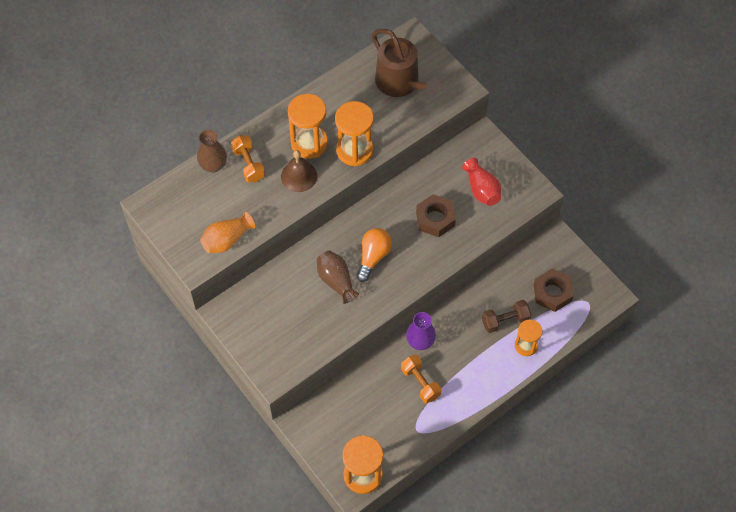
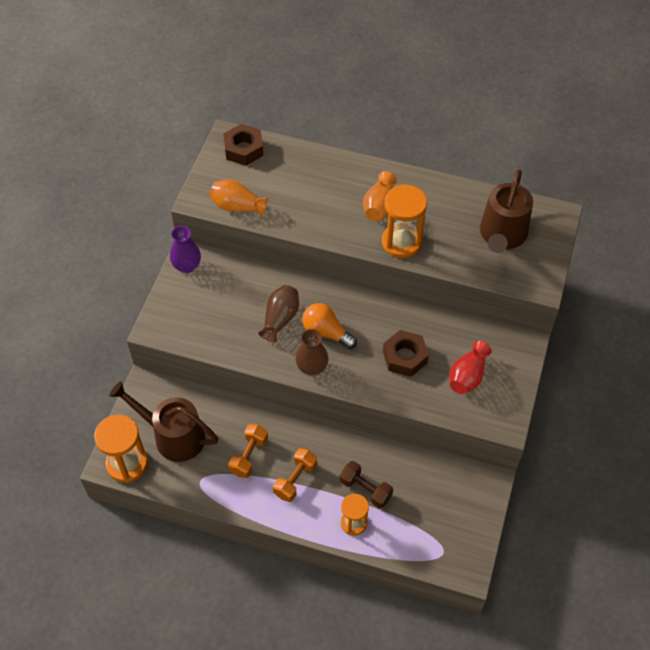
camera: 55 degrees right, 5 degrees down
(213, 165) = (300, 156): brown vase -> brown vase (312, 367)
(248, 164) = (322, 178): orange dumbbell -> orange dumbbell (295, 480)
(299, 176) = (340, 218): brown bell -> none
(309, 143) = (379, 206): orange hourglass -> orange vase
(363, 427) = (173, 436): none -> brown watering can
(373, 257) = (326, 332): orange light bulb -> orange light bulb turned 135 degrees counterclockwise
(420, 341) = (290, 431): purple vase -> purple vase (187, 266)
(552, 293) = (427, 514): brown nut -> brown nut (243, 149)

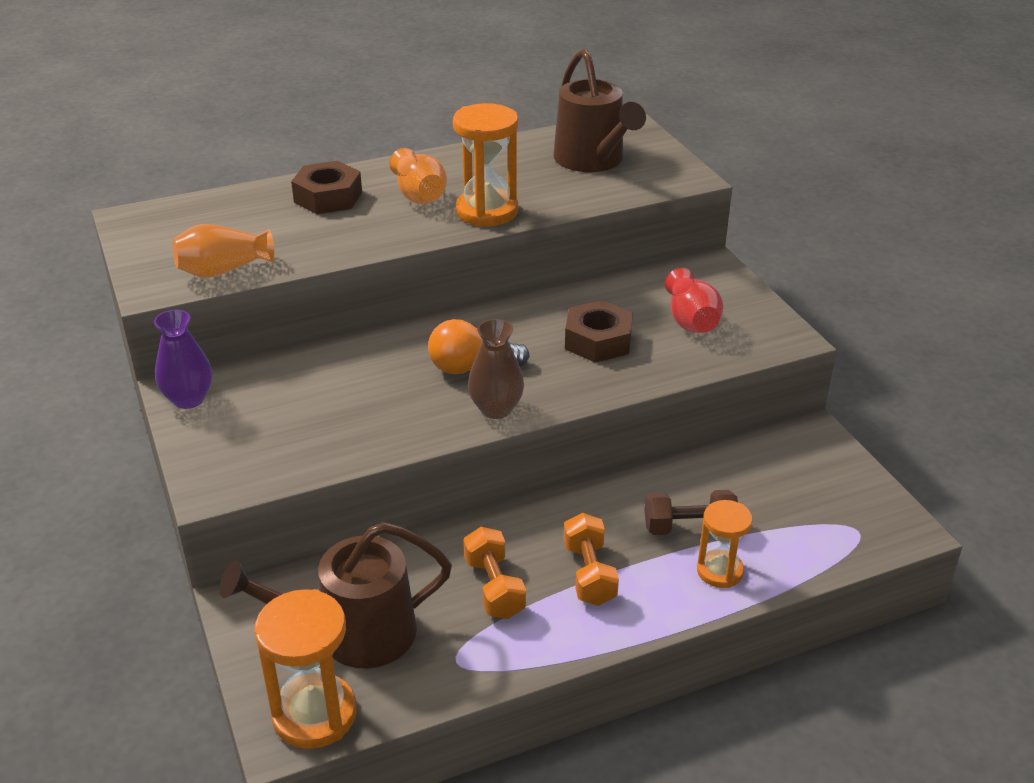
camera: 40 degrees left, 20 degrees down
(243, 149) = (168, 219): brown nut -> brown nut (328, 197)
(280, 319) = (393, 385): brown vase -> none

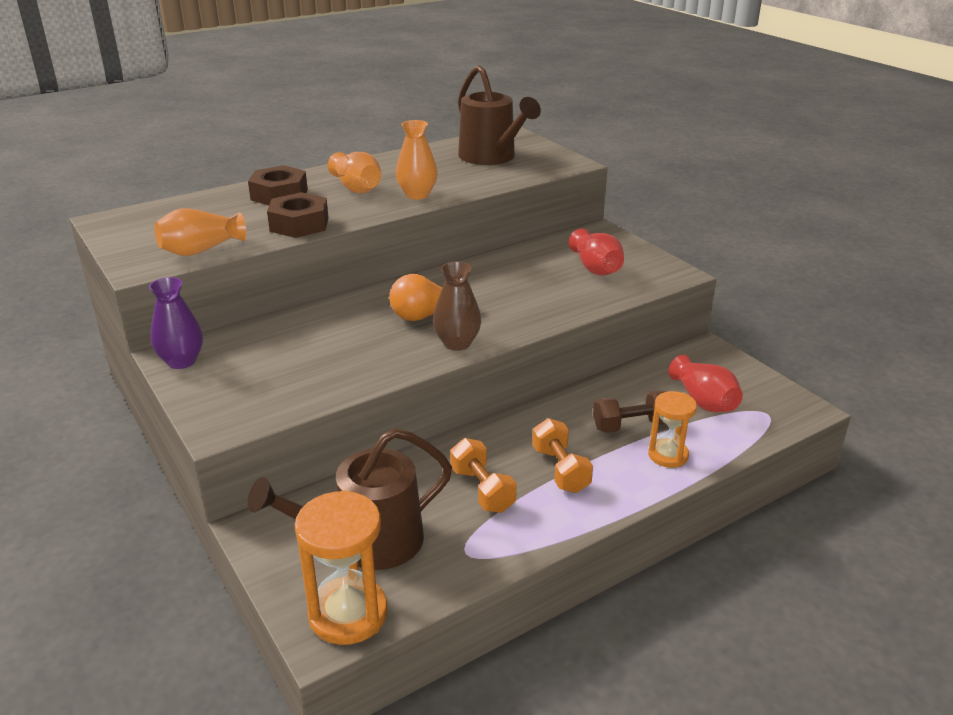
camera: 10 degrees left, 5 degrees down
(487, 211) = (417, 195): orange hourglass -> orange vase
(598, 341) = (526, 288): brown nut -> brown nut (299, 224)
(786, 505) = (703, 401): none -> red vase

